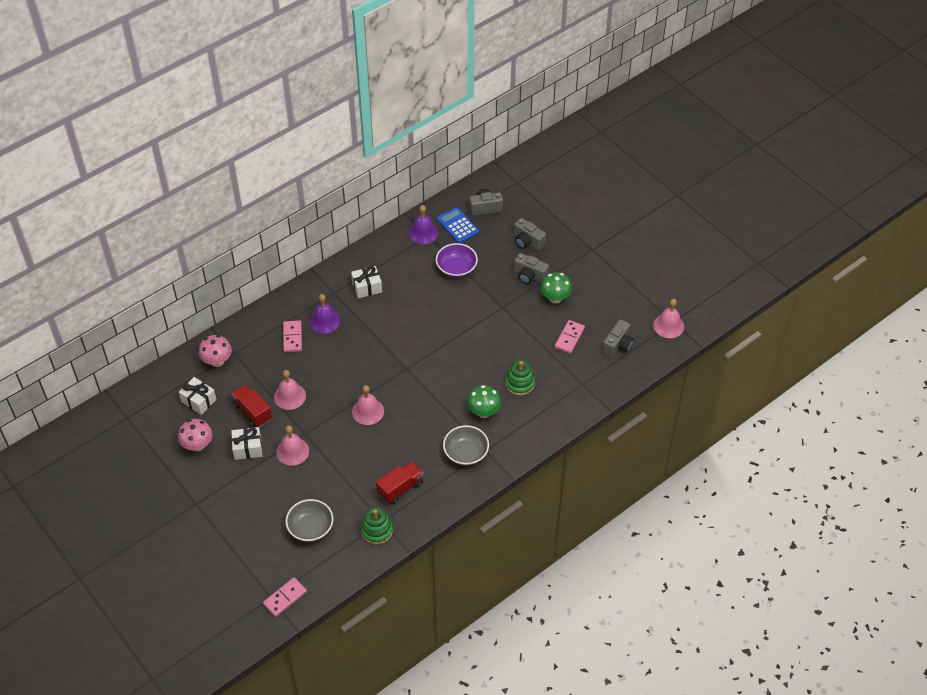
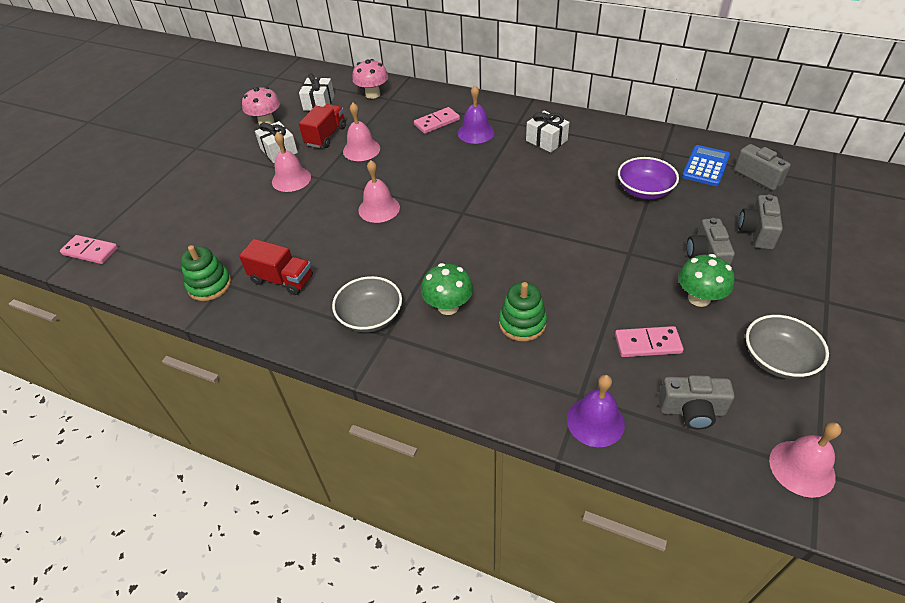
camera: 65 degrees right, 5 degrees down
(310, 527) = (194, 232): grey bowl -> grey bowl (777, 359)
(423, 233) = (664, 147): purple bell -> purple bell (595, 421)

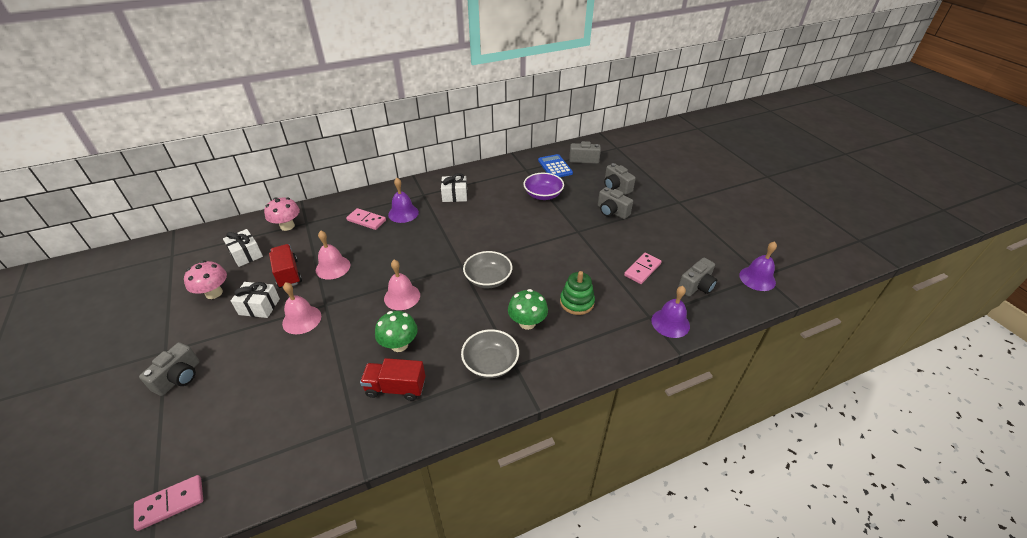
camera: 50 degrees left, 5 degrees down
(182, 172) = (179, 377): none -> grey camera
(209, 285) = (340, 435): green stacking toy -> none
(282, 279) = (396, 388): red truck -> red truck turned 150 degrees counterclockwise
(437, 122) = (366, 220): pink domino -> pink domino turned 75 degrees counterclockwise
(699, 298) = (634, 233): green mushroom -> green mushroom (399, 345)
(777, 359) = (695, 239): grey bowl -> grey bowl (488, 279)
(802, 468) = (757, 278): pink bell -> purple bell

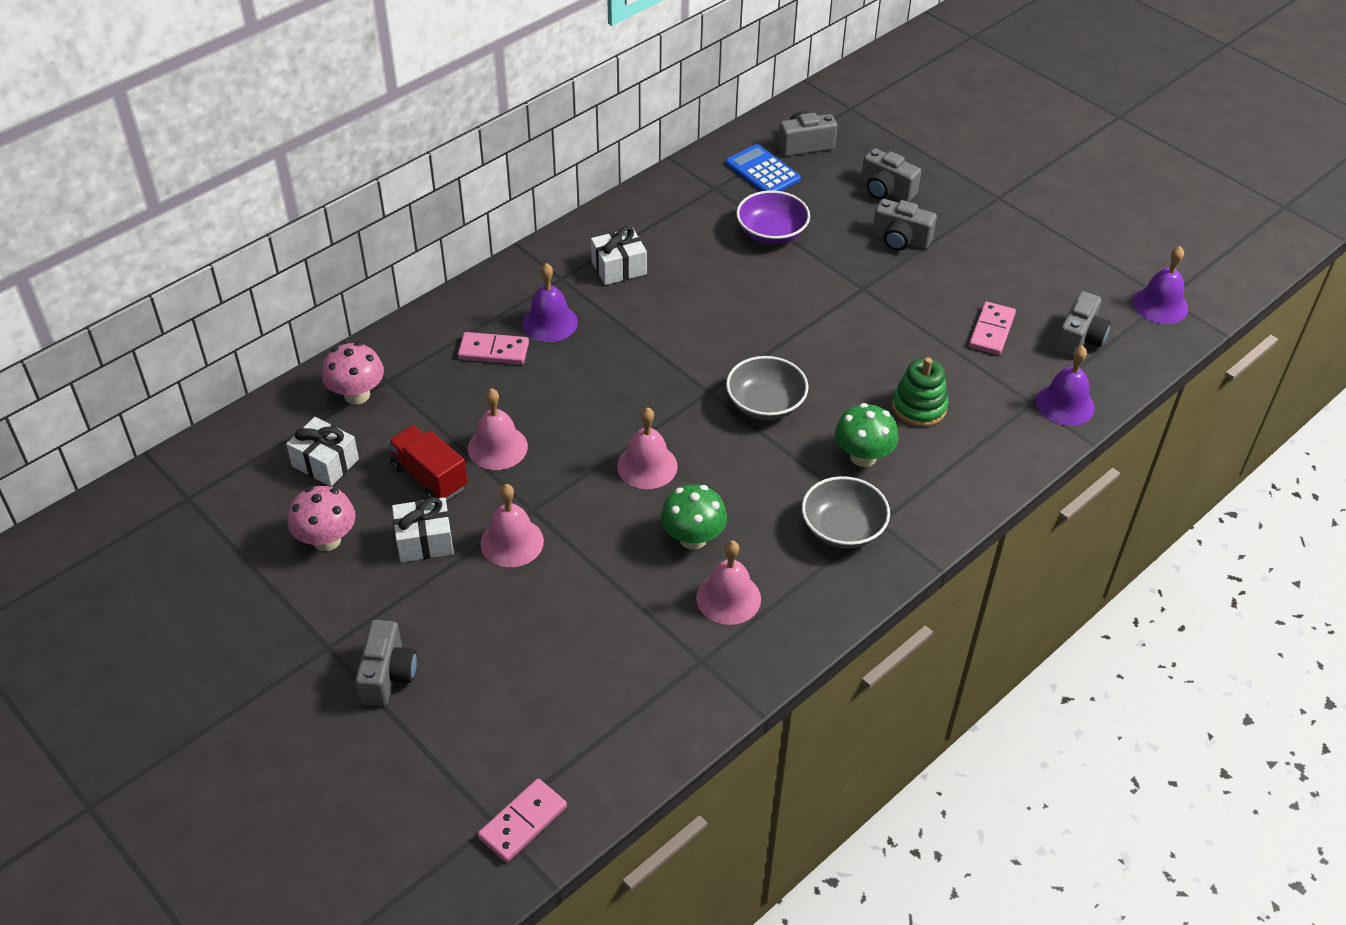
camera: 20 degrees left, 5 degrees up
(396, 388) = (728, 598): red truck -> pink bell

